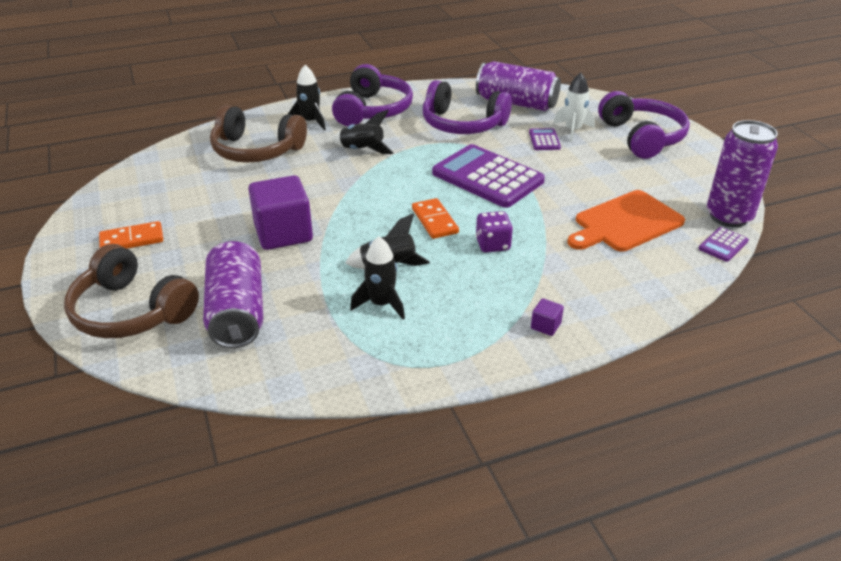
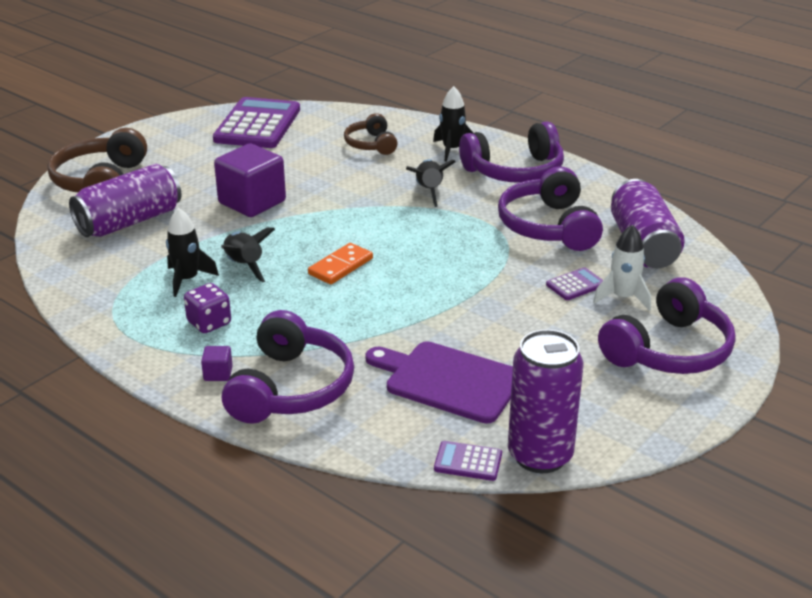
camera: 60 degrees right, 5 degrees down
(132, 239) = (188, 147): orange domino -> none
(256, 150) = (371, 144): brown headphones -> brown headphones, size x0.59
(487, 177) = (453, 272): purple calculator -> purple calculator (257, 125)
(492, 245) = (328, 309): purple dice -> purple dice (209, 323)
(590, 294) = (290, 388): none -> purple headphones
(625, 223) = (448, 380): orange cutting board -> purple cutting board

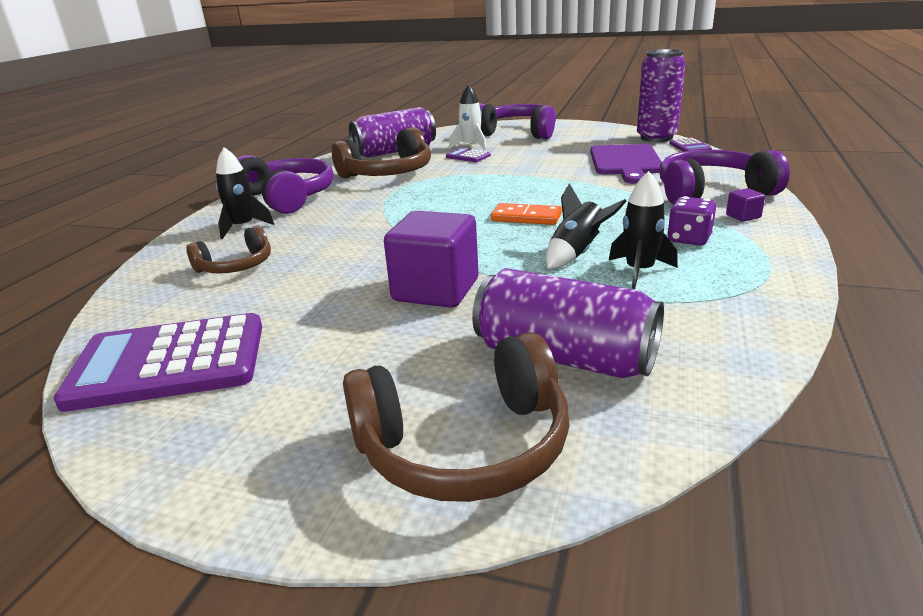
camera: 110 degrees left, 5 degrees down
(429, 191) = (348, 217): black rocket -> none
(549, 227) = (388, 173): purple headphones -> brown headphones

